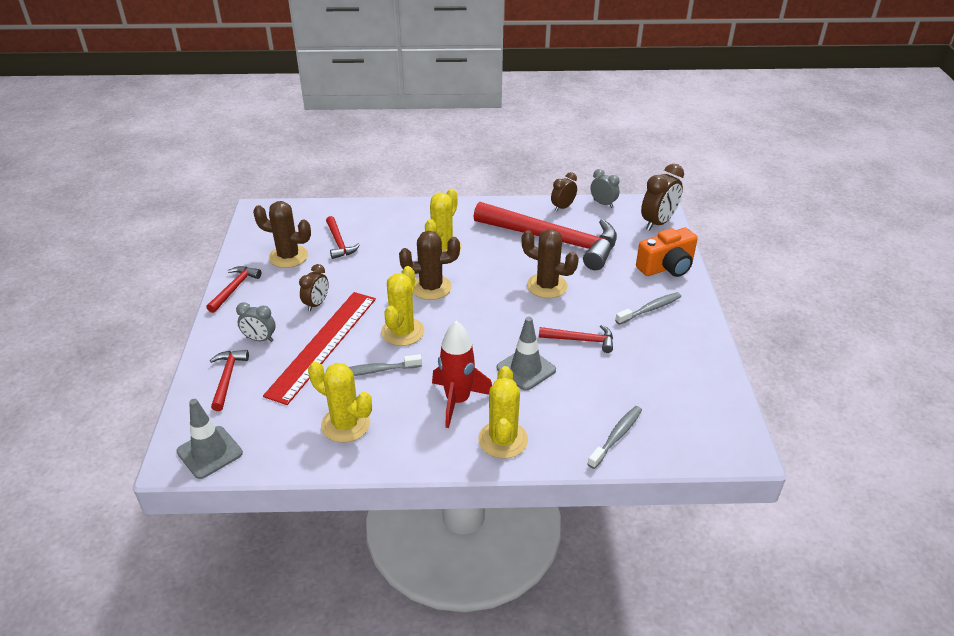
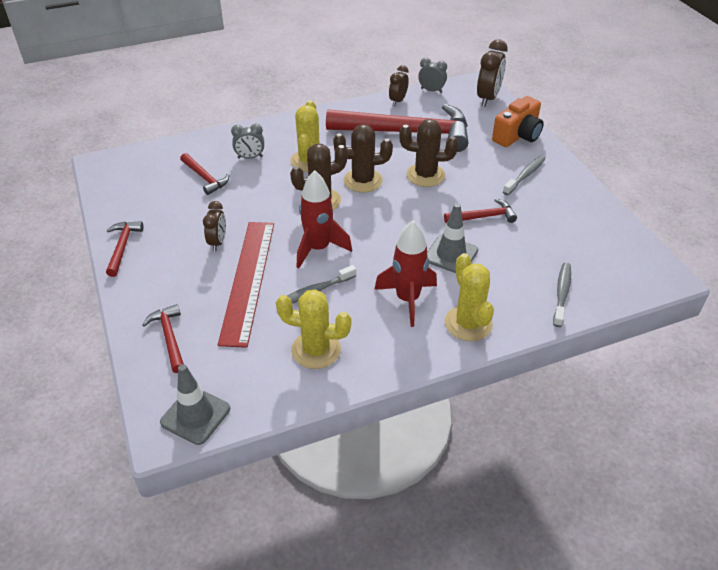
camera: 20 degrees left, 5 degrees up
(260, 339) = (180, 290): grey clock -> grey clock (250, 157)
(288, 256) = (161, 202): brown cactus -> brown cactus (363, 181)
(402, 332) = (318, 248): yellow cactus -> red rocket

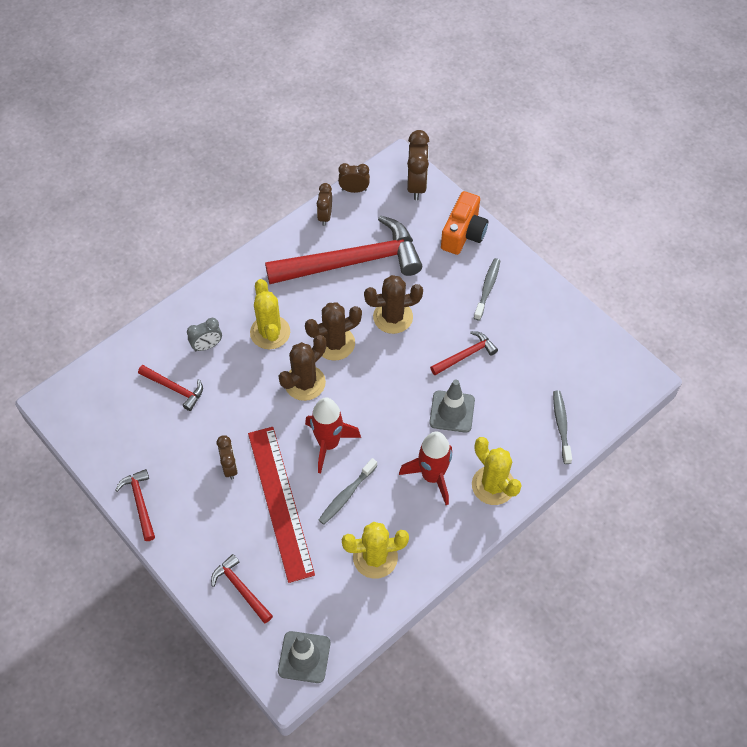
camera: 20 degrees left, 15 degrees up
(431, 90) = (354, 190): grey clock -> brown clock

